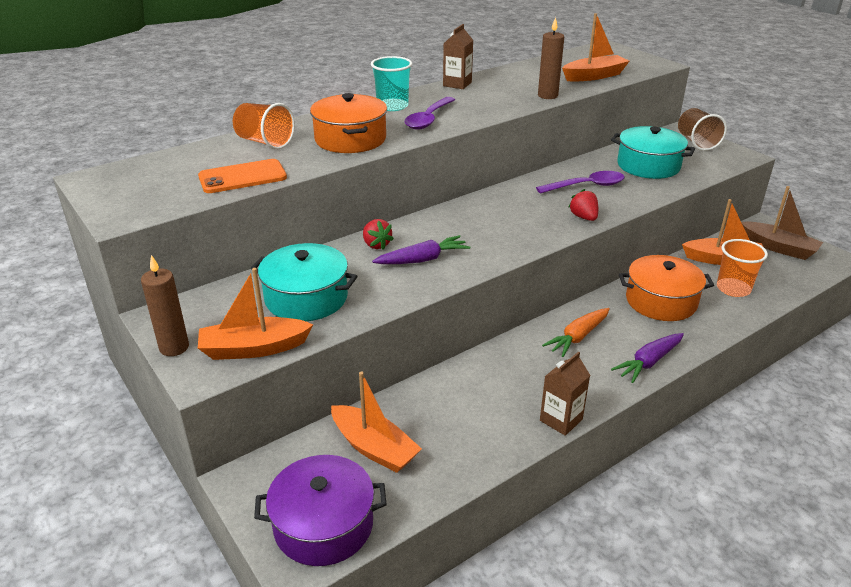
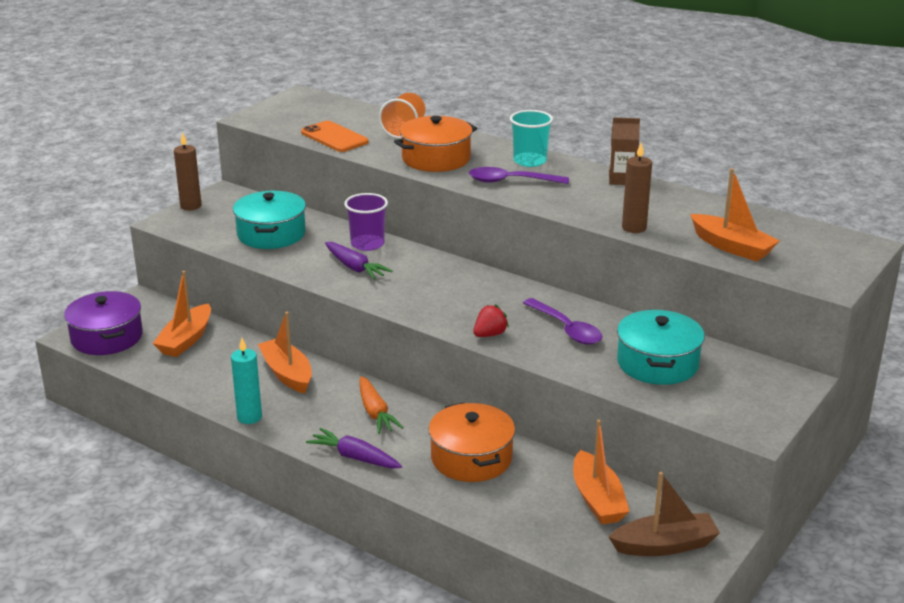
camera: 70 degrees right, 5 degrees down
(254, 348) = (200, 231): orange boat -> orange boat (287, 374)
(376, 245) = (367, 244): red strawberry -> purple cup
(561, 420) = (249, 417): brown carton -> turquoise candle
(578, 337) = (375, 412): orange carrot -> orange carrot turned 135 degrees counterclockwise
(696, 142) = (768, 394): brown cup -> none
(733, 289) = (531, 508): orange cup -> none
(778, 247) = (664, 545): brown boat -> brown boat turned 120 degrees counterclockwise

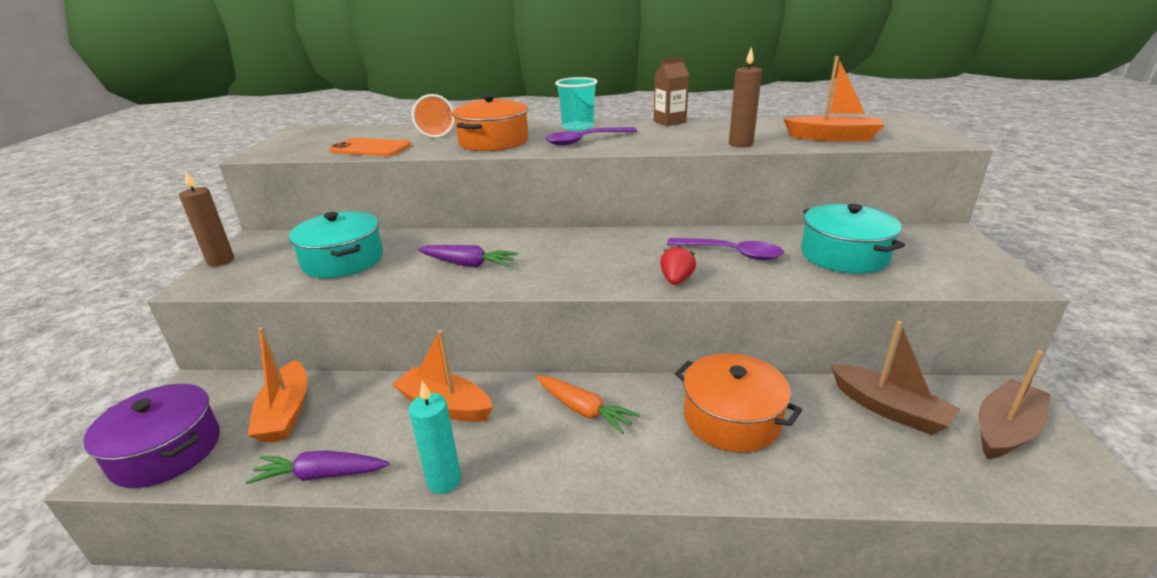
camera: 30 degrees left, 0 degrees up
(355, 457) = (618, 476): purple carrot -> purple carrot (321, 475)
(367, 244) = (457, 241): purple cup -> none
(597, 499) = (888, 409): orange boat -> brown boat

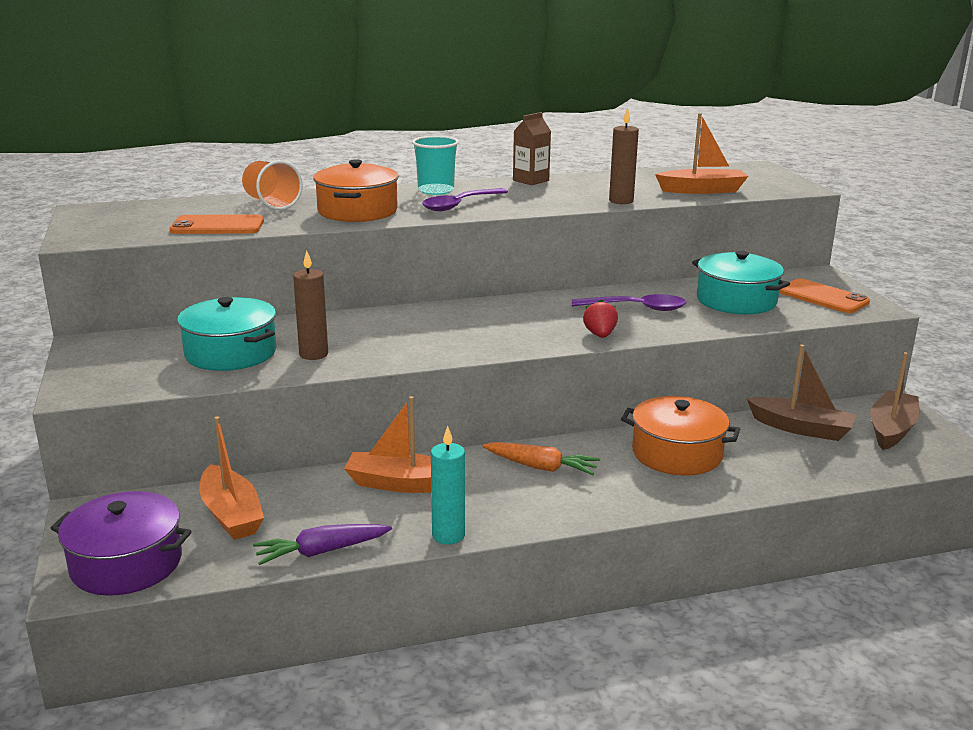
camera: 20 degrees left, 5 degrees down
(221, 261) = (74, 368): brown candle -> brown candle (313, 354)
(468, 264) = (379, 342): purple carrot -> none
(948, 261) = (823, 297): none -> orange phone

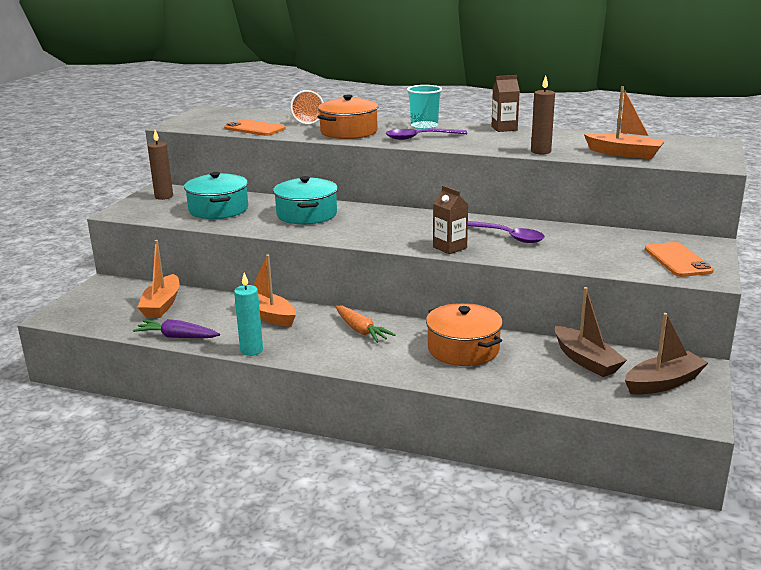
camera: 35 degrees right, 0 degrees up
(126, 563) = (86, 313): purple pot -> none
(313, 354) = (259, 220): brown candle -> brown candle (164, 197)
(600, 335) = (450, 247): red strawberry -> brown carton
(736, 300) = (596, 247): turquoise pot -> turquoise pot (307, 214)

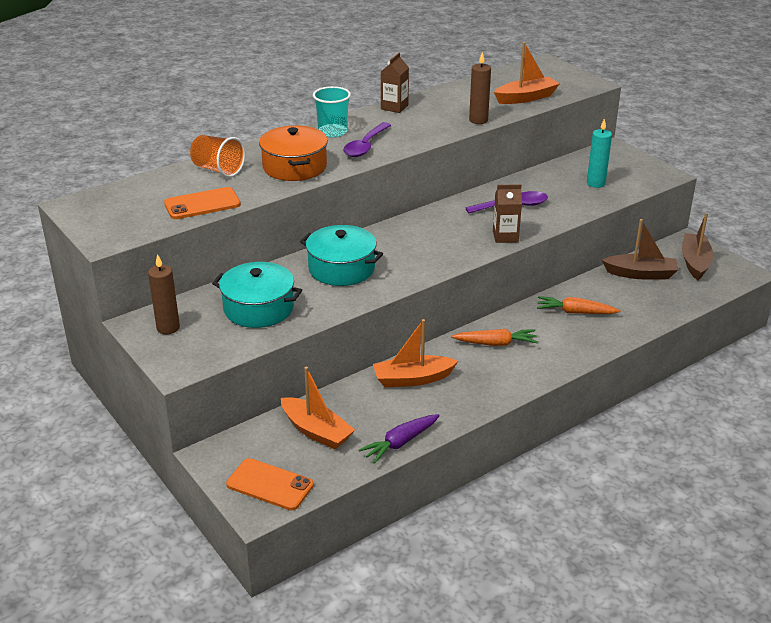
camera: 55 degrees left, 10 degrees up
(251, 350) = (472, 410): turquoise candle -> turquoise candle (596, 183)
(463, 349) = (575, 312): orange pot -> orange carrot
(677, 260) = (628, 170): orange phone -> orange phone (270, 485)

